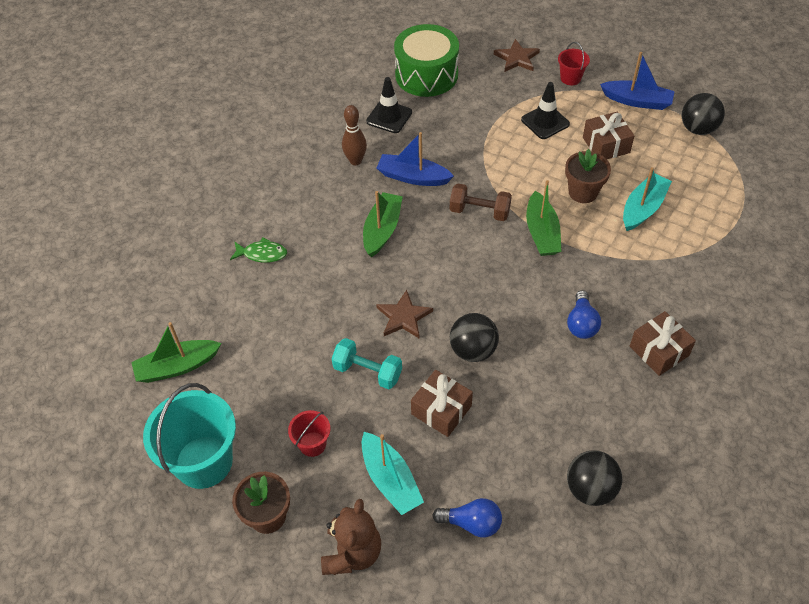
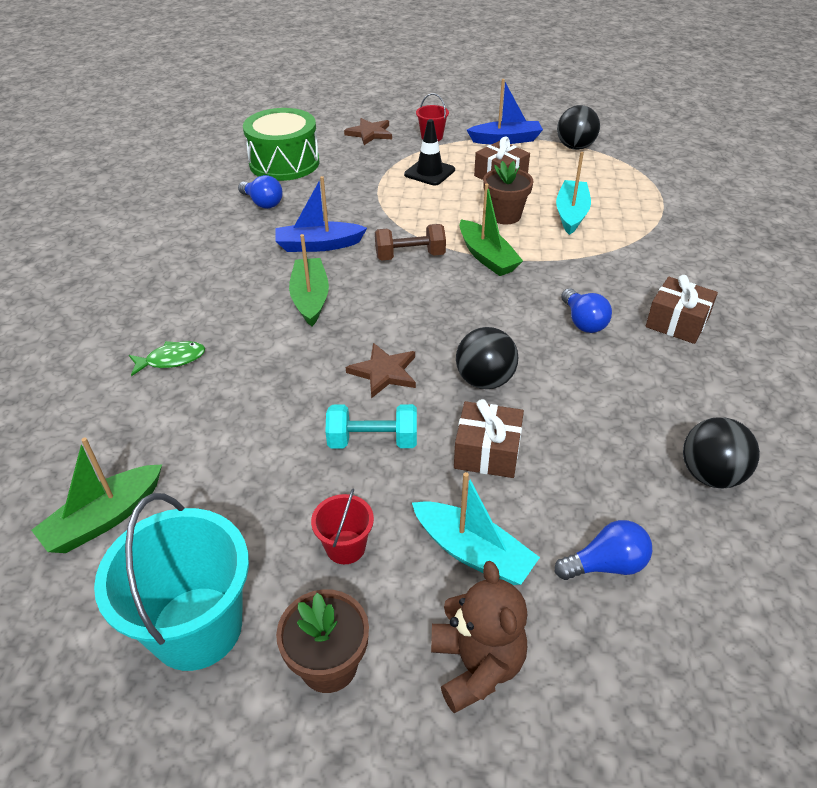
camera: 25 degrees left, 10 degrees down
(355, 161) = (244, 247): brown bowling pin -> none
(389, 117) = (263, 203): black traffic cone -> blue light bulb

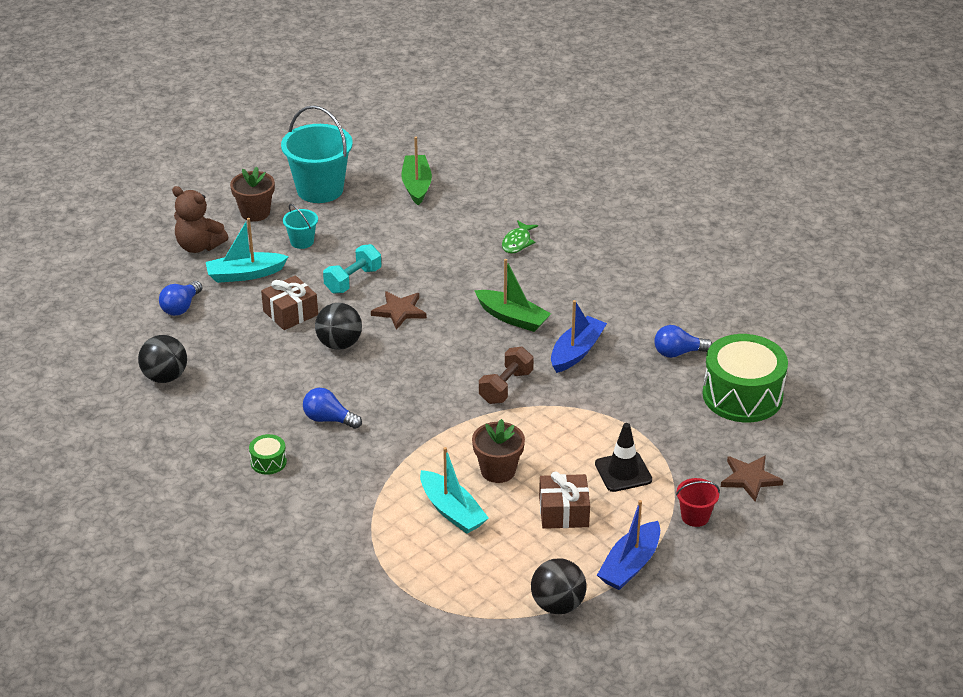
camera: 130 degrees right, 5 degrees down
(345, 547) = (302, 241): red bucket -> turquoise bucket
(487, 257) = (455, 424): green boat -> none
(677, 322) = (268, 462): brown gift -> green drum

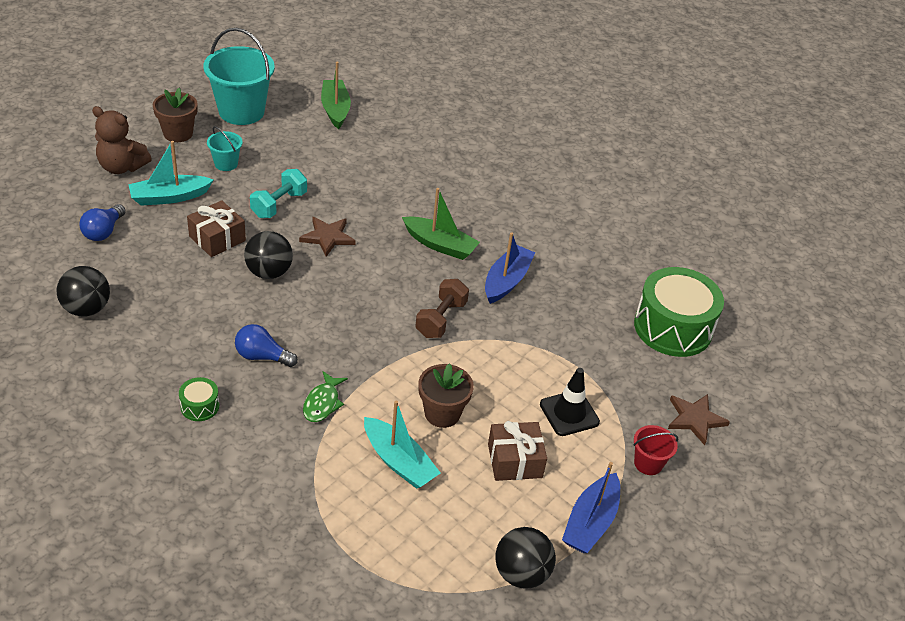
camera: 10 degrees left, 5 degrees up
(517, 242) = (437, 167): green fish -> green fish (322, 403)
(678, 353) = (604, 282): blue light bulb -> none

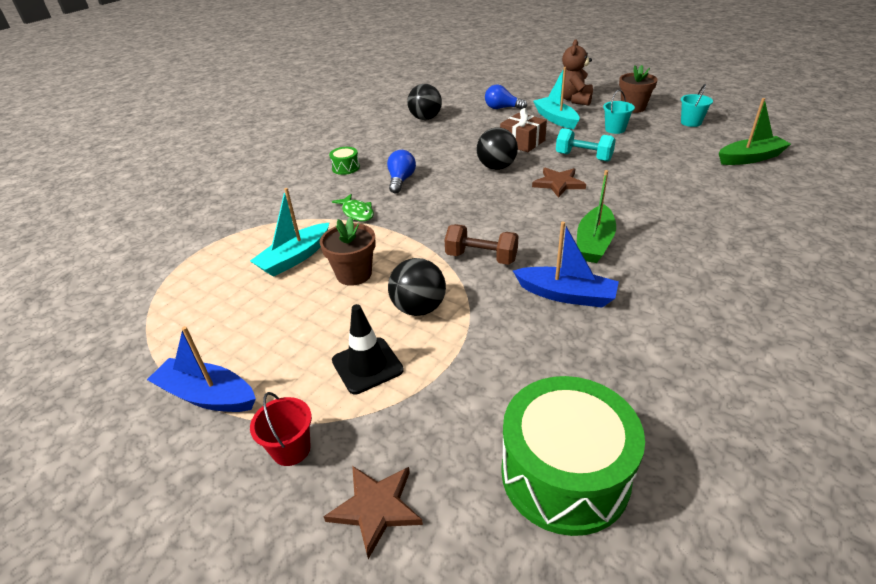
camera: 90 degrees right, 5 degrees down
(241, 111) = (691, 122): turquoise bucket -> turquoise bucket, size x0.48
(322, 403) = (357, 213): green fish -> green fish turned 135 degrees counterclockwise
(514, 461) = (296, 328): brown gift -> none
(521, 573) = (156, 346): black ball -> black ball (419, 308)

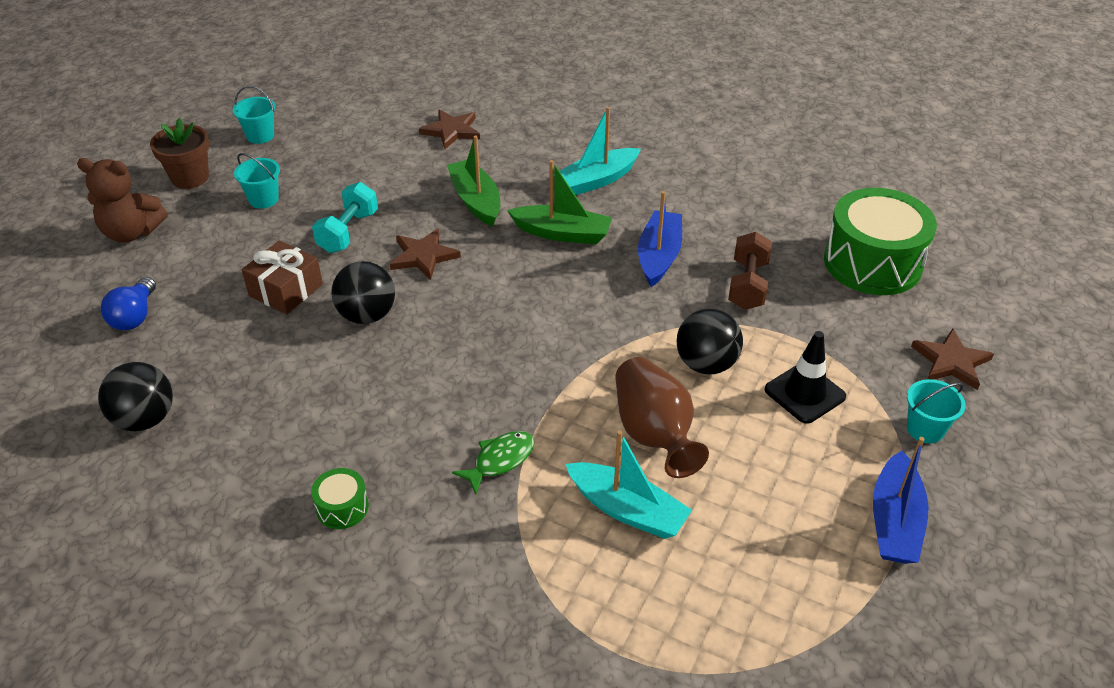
camera: 100 degrees left, 5 degrees up
(291, 449) = (925, 429): red bucket -> turquoise bucket
(354, 274) = (654, 434): brown flower pot -> brown vase
(401, 180) = (399, 421): blue light bulb -> none
(481, 257) = (601, 320): brown dumbbell -> brown dumbbell (747, 285)
(555, 119) = (206, 254): turquoise boat -> turquoise boat (597, 180)
(735, 191) = (451, 131): none -> brown star
(750, 158) = (373, 109): green boat -> green boat (475, 200)

